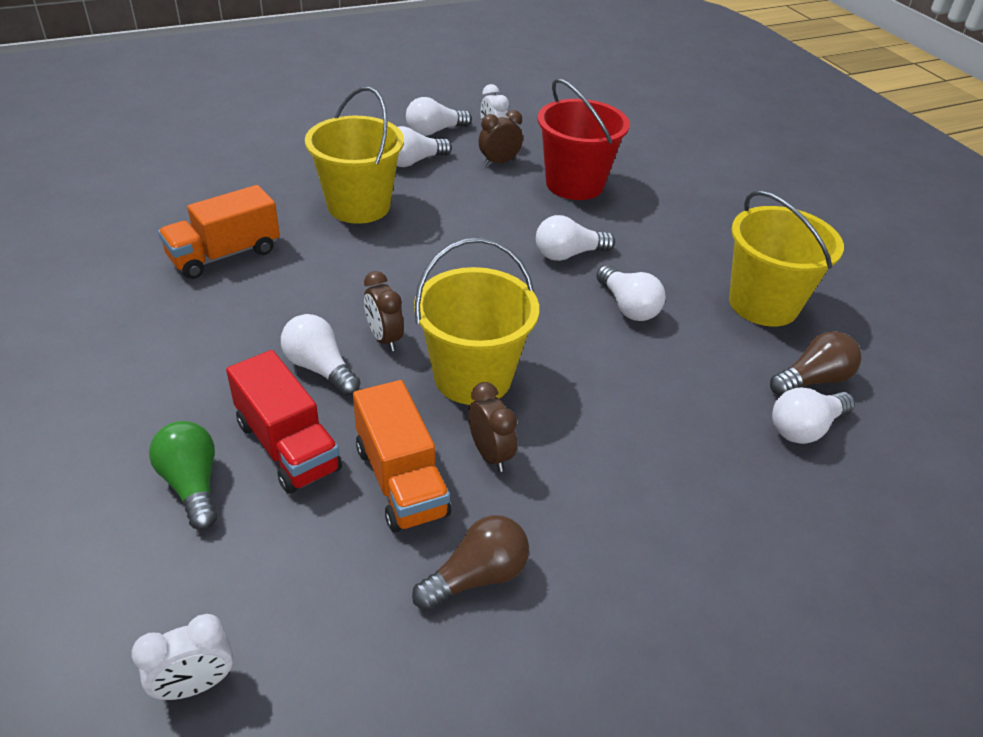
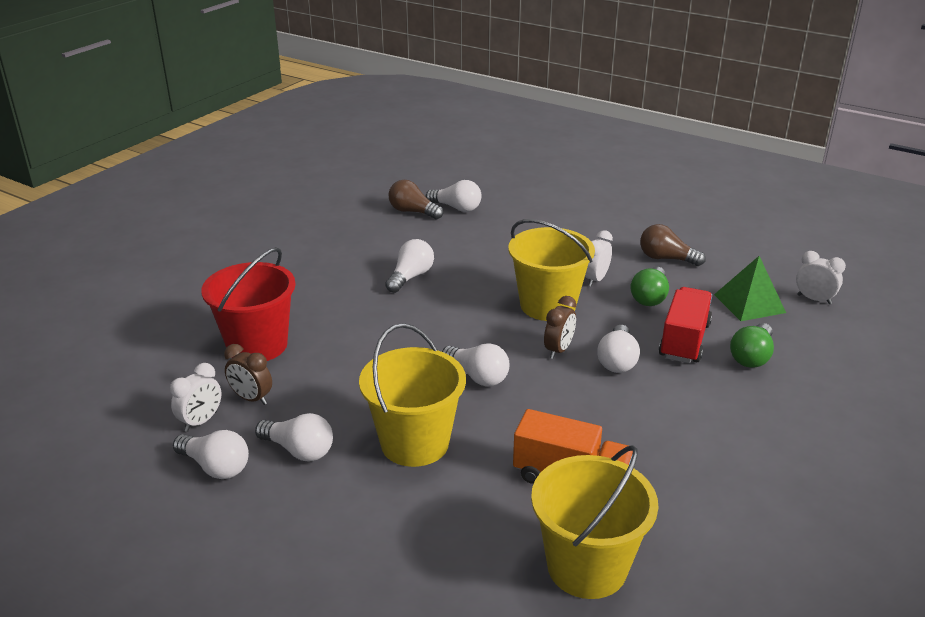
camera: 120 degrees left, 10 degrees down
(278, 582) = (749, 303): none -> green pyramid
(401, 480) = (650, 297): orange truck -> green light bulb
(490, 454) = (595, 280): brown clock -> white clock
(568, 254) = (373, 315): white light bulb -> white light bulb (477, 376)
(763, 304) = (353, 236): yellow bucket -> yellow bucket (587, 567)

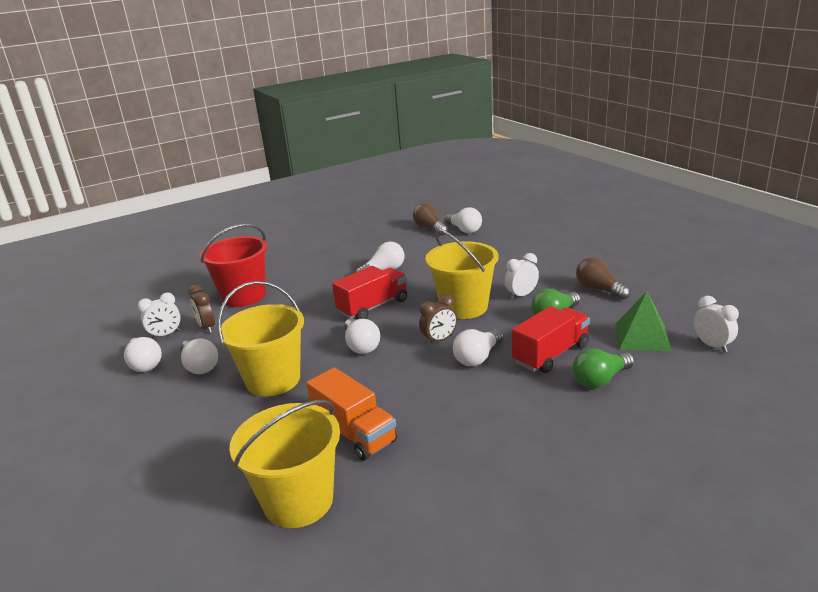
camera: 30 degrees right, 5 degrees down
(443, 326) = (373, 307): none -> red truck

